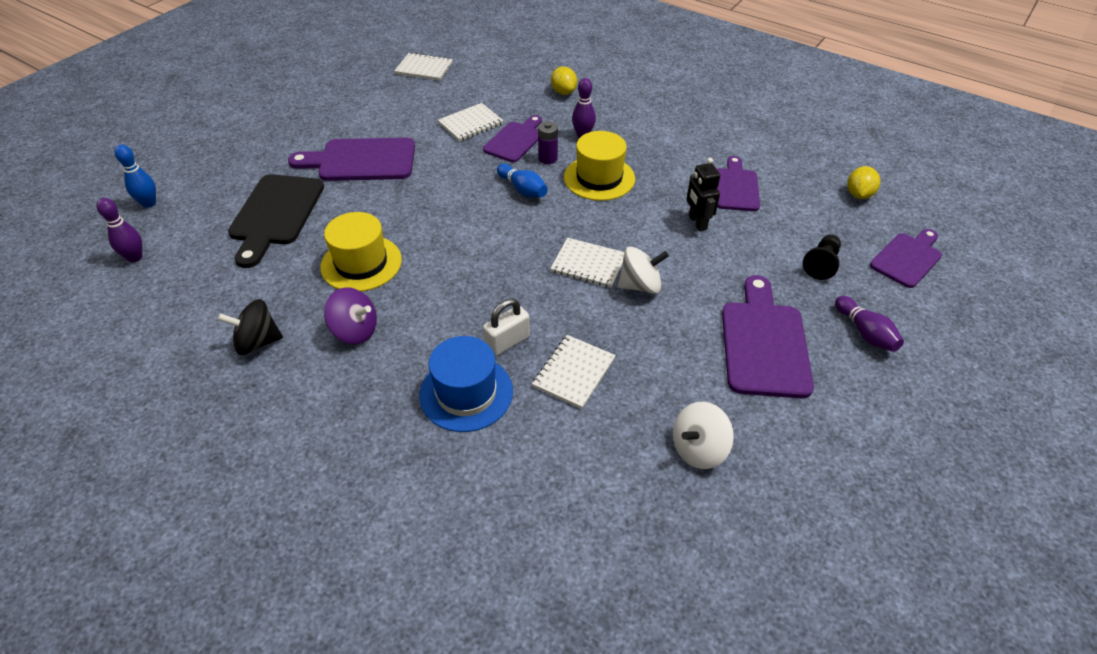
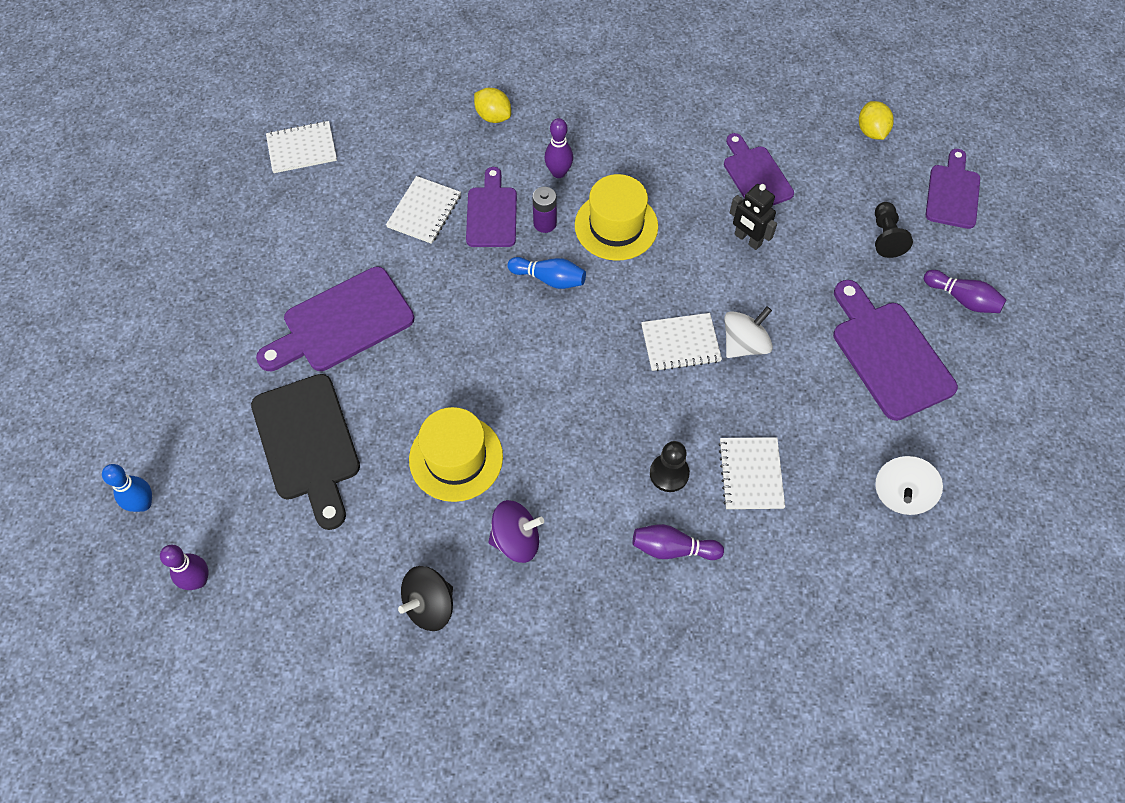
camera: 30 degrees left, 15 degrees up
(466, 393) = (672, 548): blue hat -> purple bowling pin
(507, 342) = (669, 473): white padlock -> black pawn

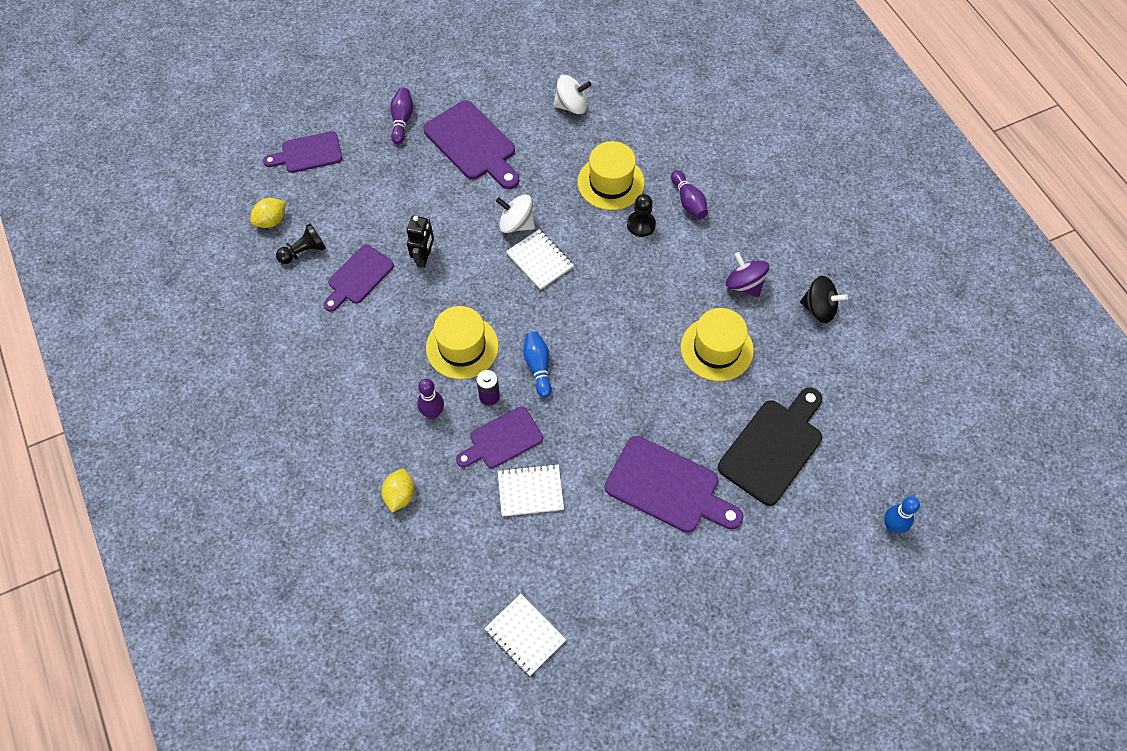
camera: 120 degrees left, 0 degrees up
(198, 580) = (909, 451): purple bowling pin -> none
(751, 474) = (611, 182): white notebook -> yellow hat
(885, 237) = (372, 178): black pawn -> black pawn (304, 251)
(888, 354) = (473, 144): purple cutting board -> purple cutting board turned 75 degrees counterclockwise

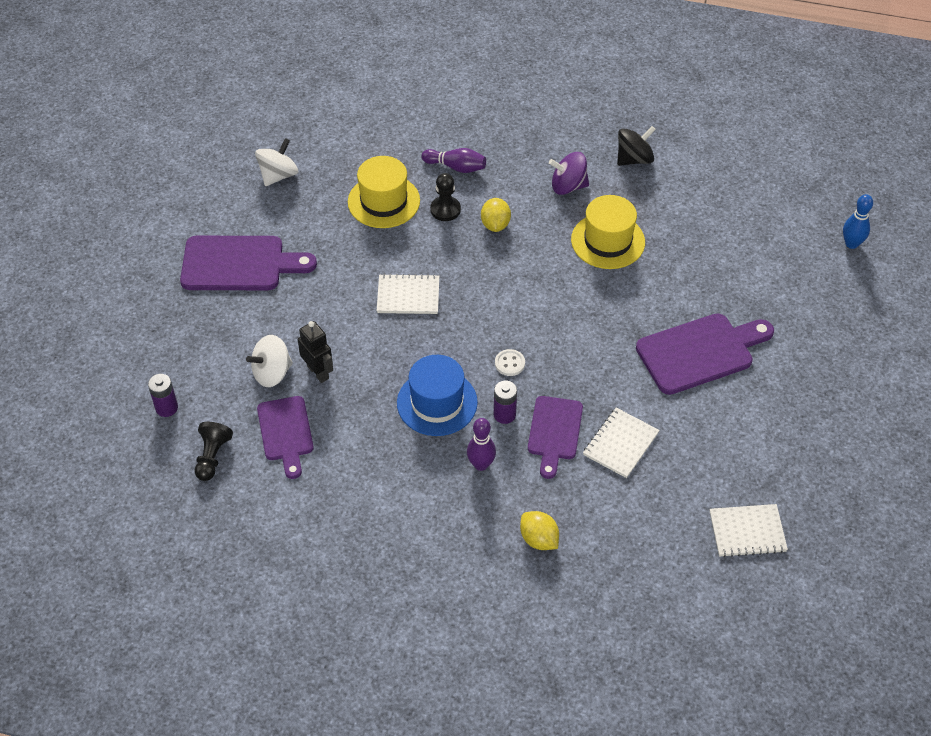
camera: 50 degrees left, 10 degrees down
(271, 221) = (149, 461): yellow lemon -> yellow lemon (495, 224)
(308, 153) = (106, 387): purple cutting board -> none
(320, 197) = (166, 408): none -> purple battery
(402, 120) = (154, 296): purple bowling pin -> none
(462, 347) = (437, 402): yellow hat -> blue hat
(516, 224) = (355, 287): white spinning top -> white spinning top (272, 373)
(538, 367) = (509, 363): blue bowling pin -> white button
(773, 447) = (726, 266): black cutting board -> none

